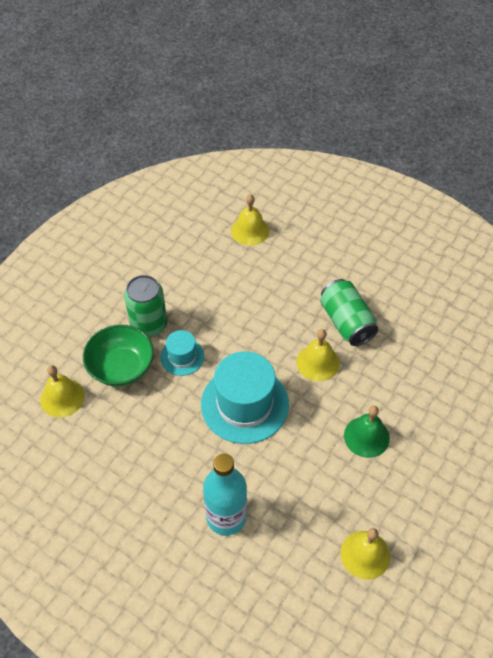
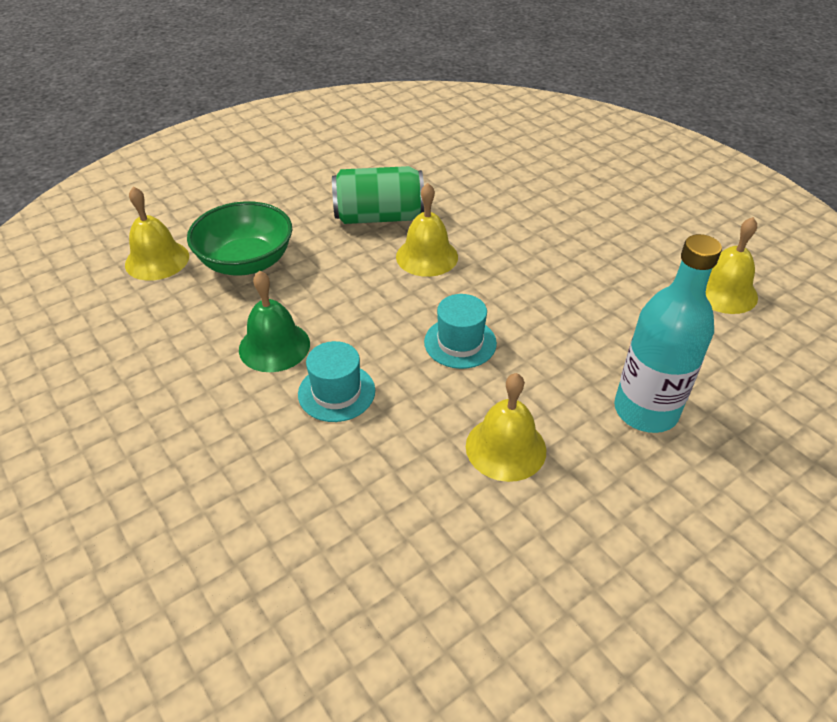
camera: 70 degrees left, 10 degrees down
(62, 397) = (326, 596): yellow bell -> yellow bell (505, 448)
(121, 367) = (310, 480): green bowl -> green bowl (246, 262)
(149, 325) = (246, 420): green can -> none
(244, 404) = (460, 342): turquoise hat -> turquoise hat, size x0.52
(366, 436) = (557, 246): green bell -> green bell (274, 346)

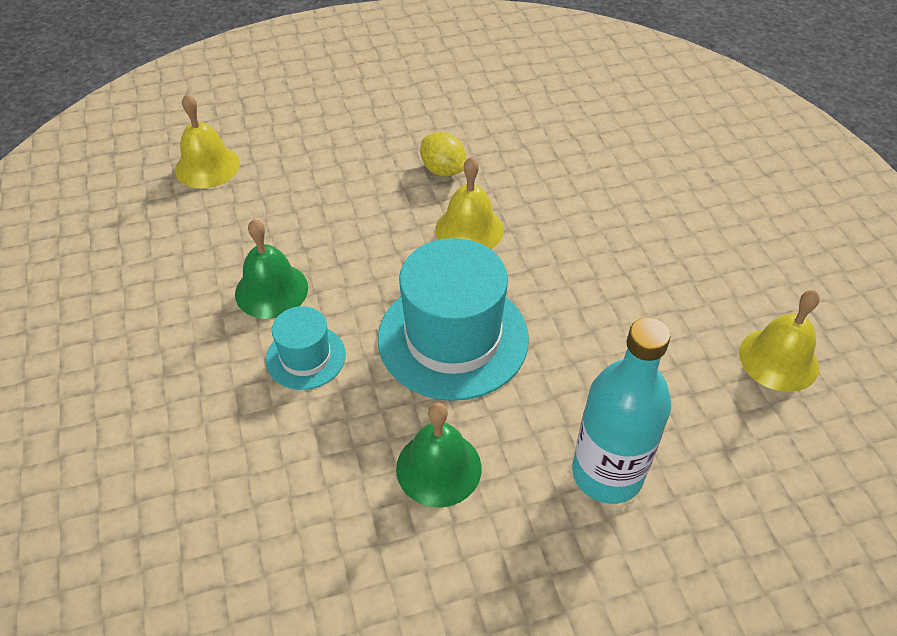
camera: 20 degrees right, 5 degrees up
(246, 262) = (288, 190): green bowl -> none
(379, 217) = (443, 170): green can -> yellow lemon
(460, 342) = (453, 338): turquoise hat -> turquoise hat, size x1.93
(505, 448) = (438, 468): yellow bell -> green bell

